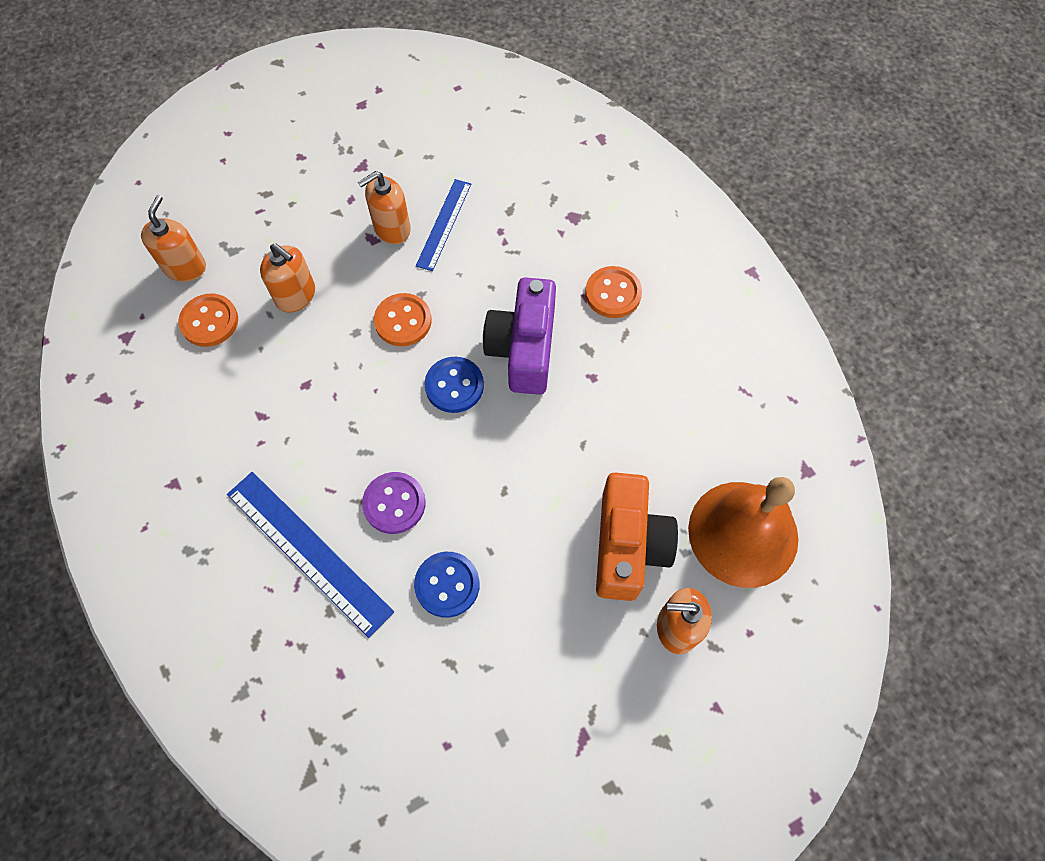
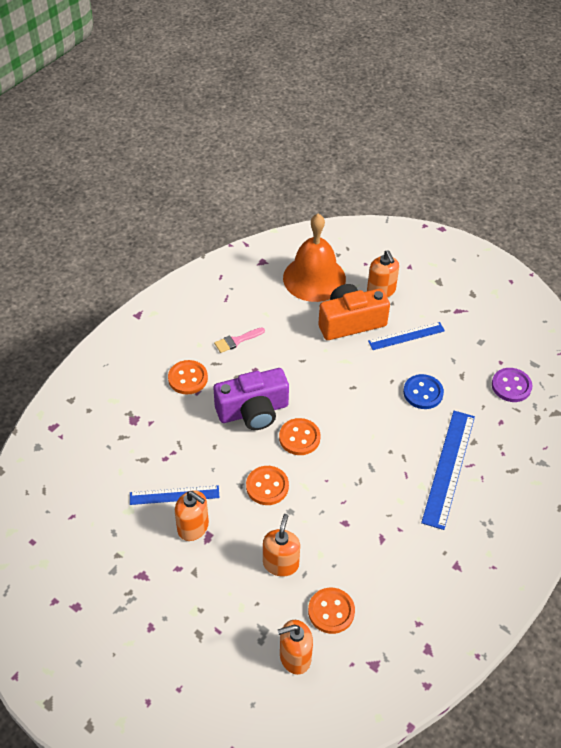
camera: 115 degrees left, 15 degrees down
(394, 503) = (393, 437): purple button -> purple button (511, 386)
(454, 386) = (299, 438): blue button -> orange button
(564, 618) = (406, 336): none -> blue ruler
(655, 374) = (237, 340): none -> pink brush

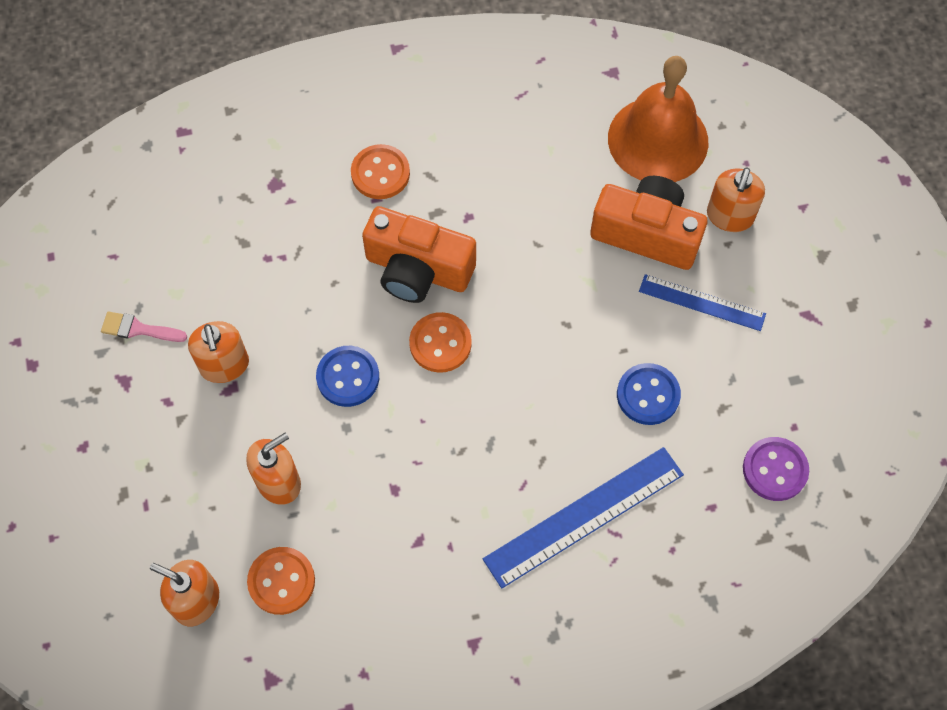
camera: 40 degrees right, 15 degrees up
(174, 495) = (238, 311): blue ruler -> none
(237, 340) = (482, 162): pink brush -> pink brush (139, 329)
(253, 411) = (417, 270): purple camera -> orange camera
(267, 486) = (348, 377): orange button -> blue button

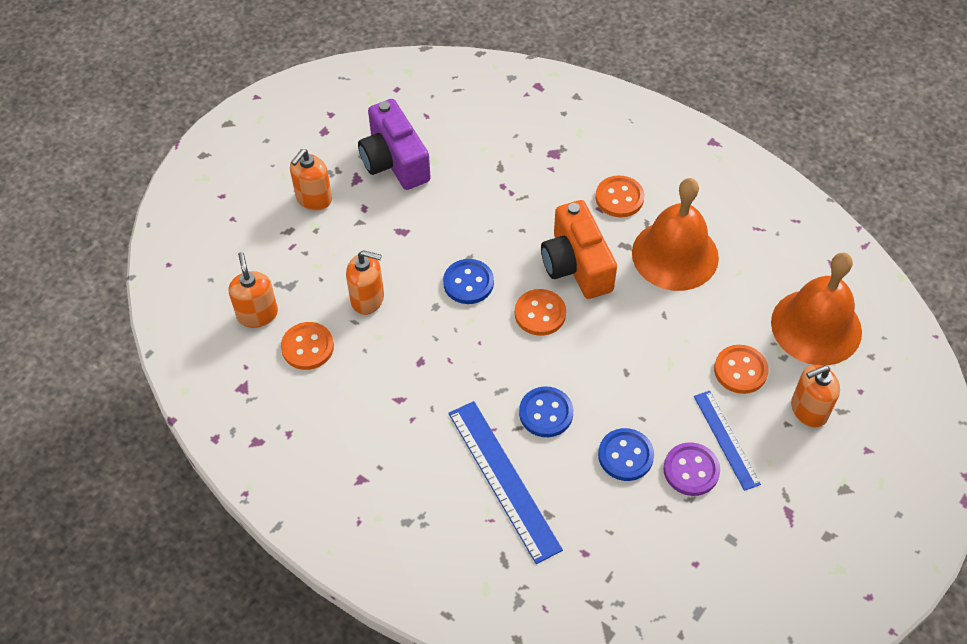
camera: 50 degrees right, 10 degrees down
(139, 329) = (394, 161): pink brush -> purple camera
(224, 365) = (413, 217): orange soap dispenser -> orange soap dispenser (314, 198)
(484, 182) = (675, 255): none -> orange bell
(548, 425) = (546, 413): none -> blue button
(584, 516) = (504, 479): blue ruler -> blue ruler turned 45 degrees clockwise
(647, 233) = (740, 370): orange camera -> orange button
(775, 470) = (651, 573): purple button -> purple button (691, 470)

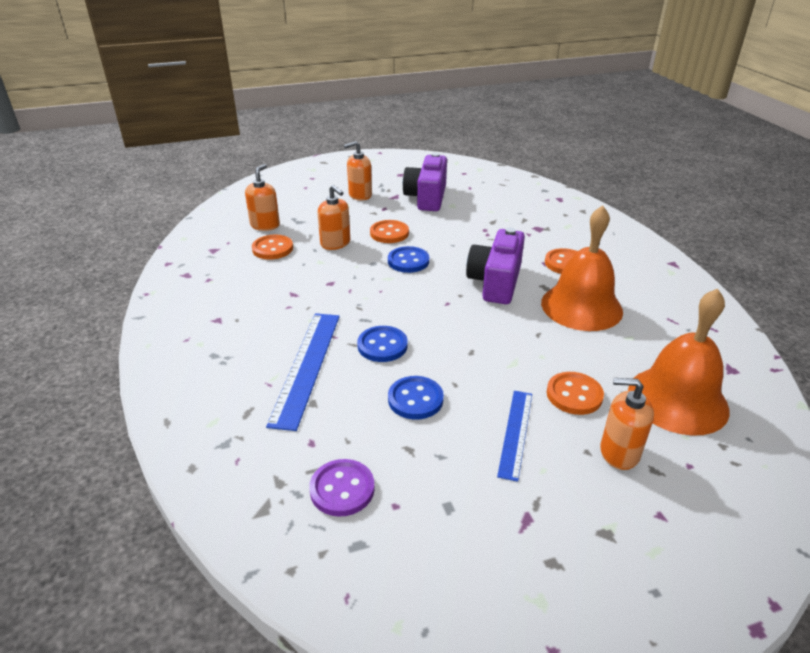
camera: 35 degrees right, 20 degrees down
(540, 313) = (440, 294): orange button -> orange button (389, 233)
(576, 265) = (495, 282): orange camera -> purple camera
(691, 470) = (461, 437): purple button -> purple button (342, 489)

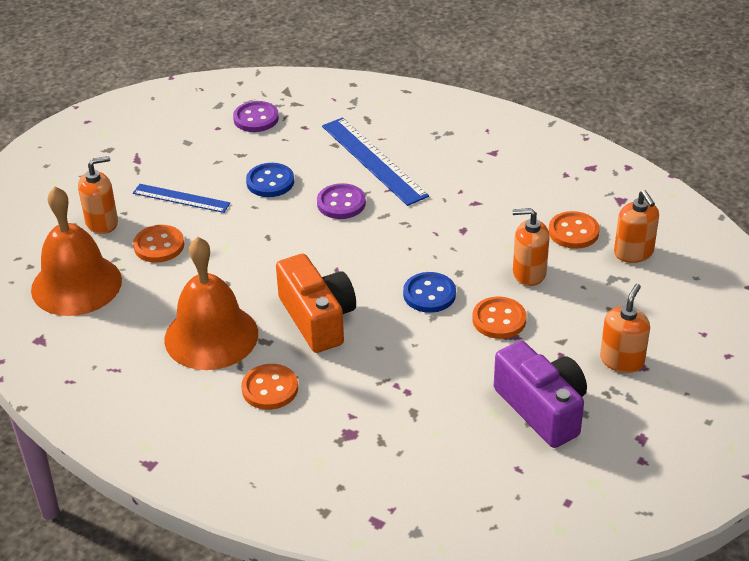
camera: 140 degrees right, 5 degrees up
(382, 345) = (341, 203): blue button -> purple button
(495, 282) = (317, 318): purple camera -> orange camera
(515, 433) = (181, 198): blue ruler -> blue ruler turned 45 degrees counterclockwise

